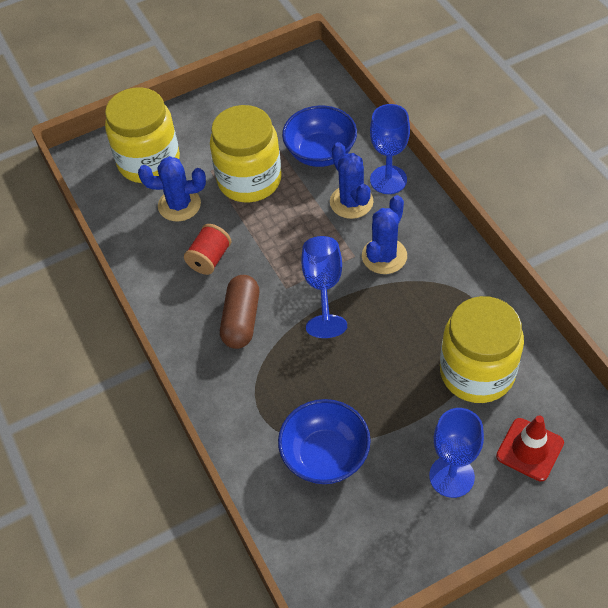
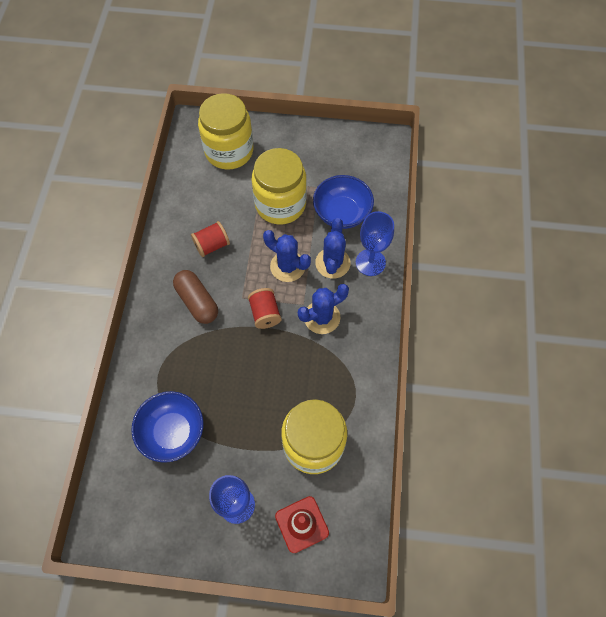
camera: 30 degrees right, 10 degrees up
(179, 205) = (223, 194): blue cactus -> blue cactus (287, 266)
(241, 320) = (197, 302): brown capsule -> brown capsule turned 75 degrees counterclockwise
(323, 287) = (265, 313): blue goblet -> red spool

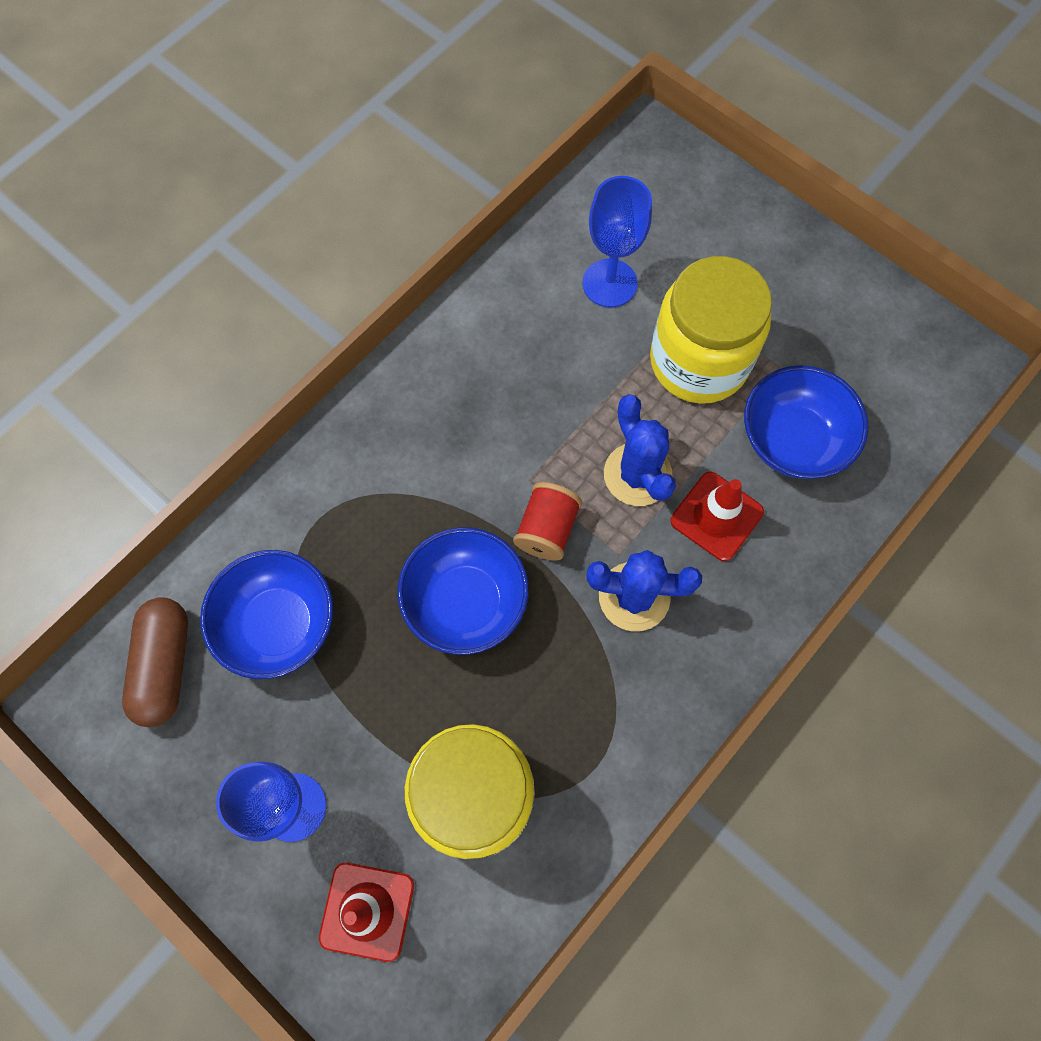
camera: 35 degrees right, 5 degrees up
(197, 302) = (455, 441): brown capsule -> brown capsule (164, 666)
(212, 245) = (540, 363): red spool -> none
(229, 151) = (676, 221): yellow jar -> none
(251, 366) = (465, 602): none -> blue bowl
(332, 263) = (716, 516): blue cactus -> red traffic cone
(370, 262) = (782, 556): blue goblet -> blue goblet (609, 283)

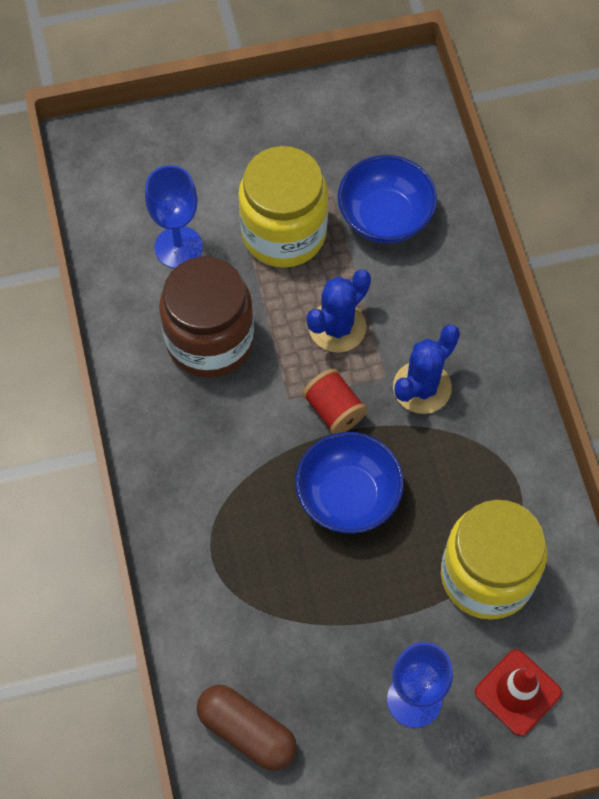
camera: 55 degrees left, 5 degrees down
(279, 624) = (273, 632): blue bowl -> none
(535, 372) = (210, 340): none -> brown jar
(637, 474) = (337, 327): blue cactus -> blue cactus turned 60 degrees counterclockwise
(716, 516) = (403, 299): red traffic cone -> none

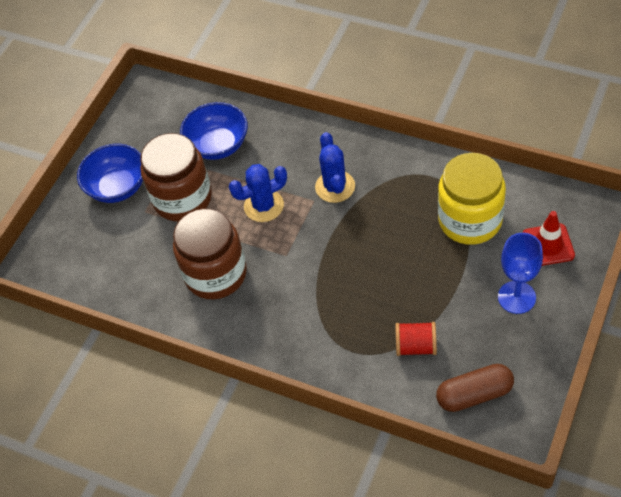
camera: 45 degrees left, 10 degrees down
(178, 247) = (142, 256): blue goblet -> none
(284, 233) = (182, 198): yellow jar -> brown jar
(334, 410) = (312, 236): red spool -> red spool (416, 346)
(337, 327) = (264, 206): blue cactus -> blue cactus turned 75 degrees clockwise
(348, 496) = (370, 260): blue bowl -> blue bowl (118, 187)

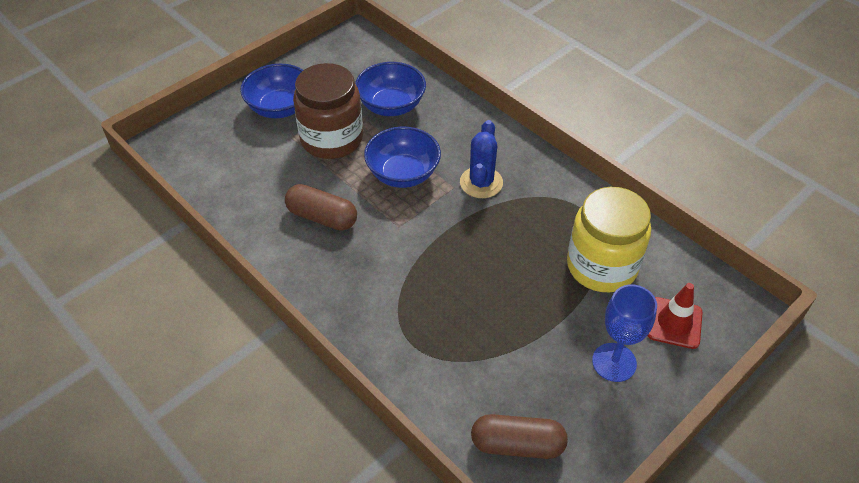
camera: 15 degrees right, 5 degrees down
(215, 274) = (322, 217): brown jar -> brown capsule
(264, 206) = (403, 174): blue cactus -> blue bowl
(416, 346) = (480, 367): red spool -> none

